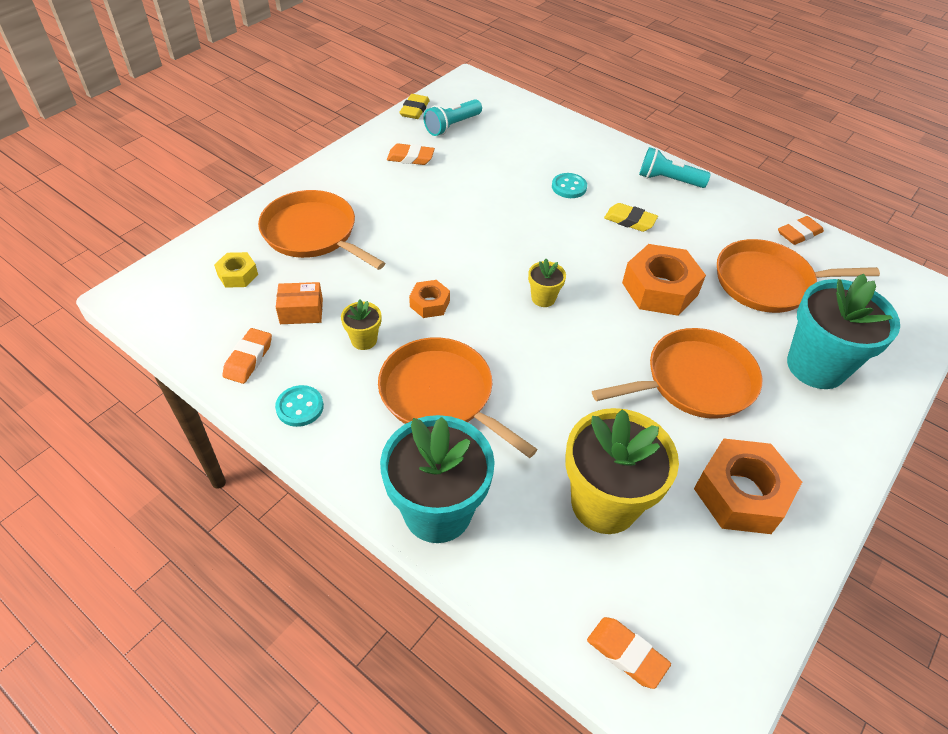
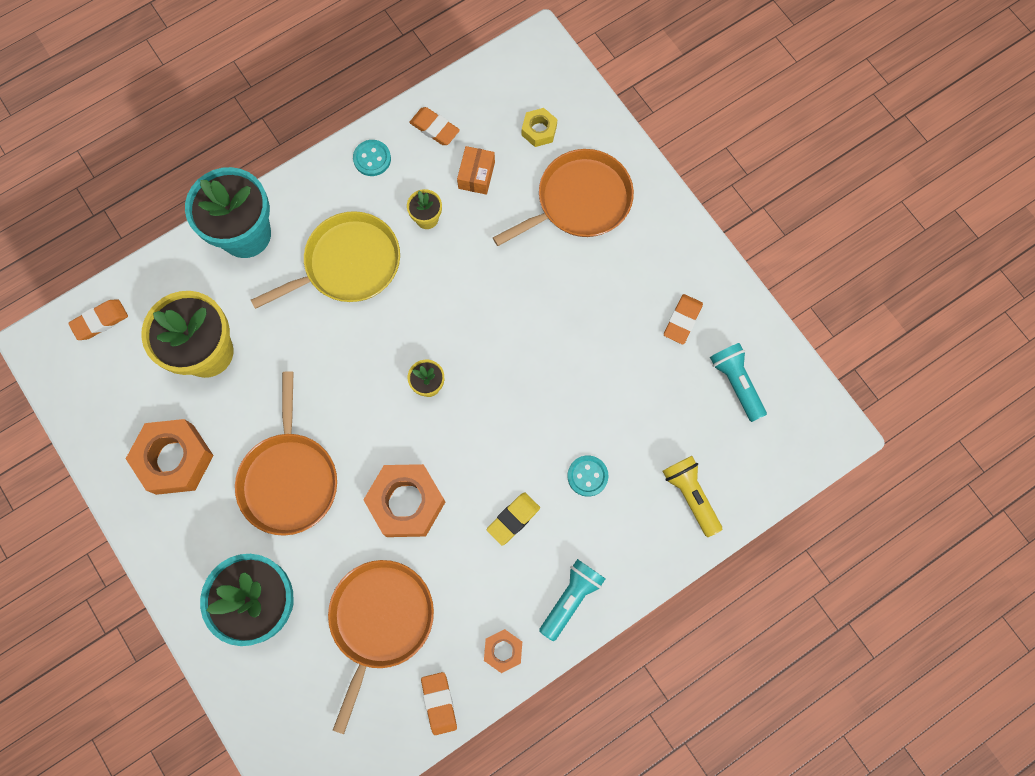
camera: 110 degrees right, 25 degrees up
(414, 110) = (779, 349): yellow eraser -> none
(429, 303) = (453, 282): orange nut -> orange nut (503, 650)
(441, 395) = (348, 264): orange pan -> yellow pan
(552, 135) = (690, 495): none -> yellow flashlight

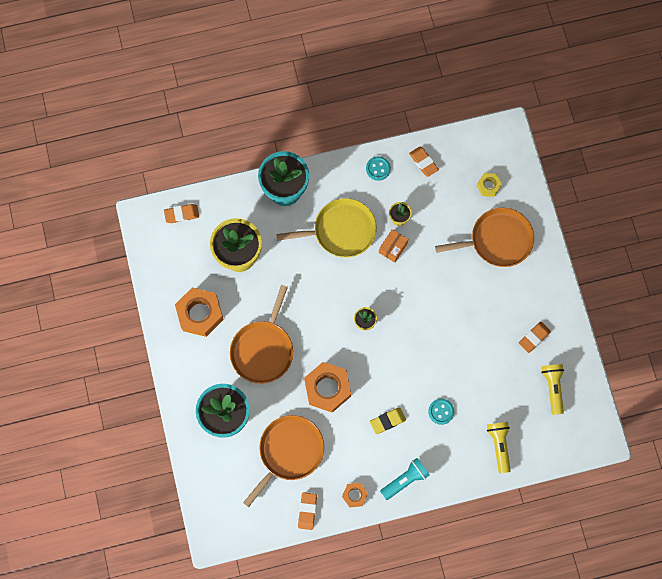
camera: 20 degrees right, 0 degrees up
(476, 175) = (439, 201): orange box -> orange box (393, 248)
(736, 383) = (552, 388): turquoise flashlight -> yellow flashlight

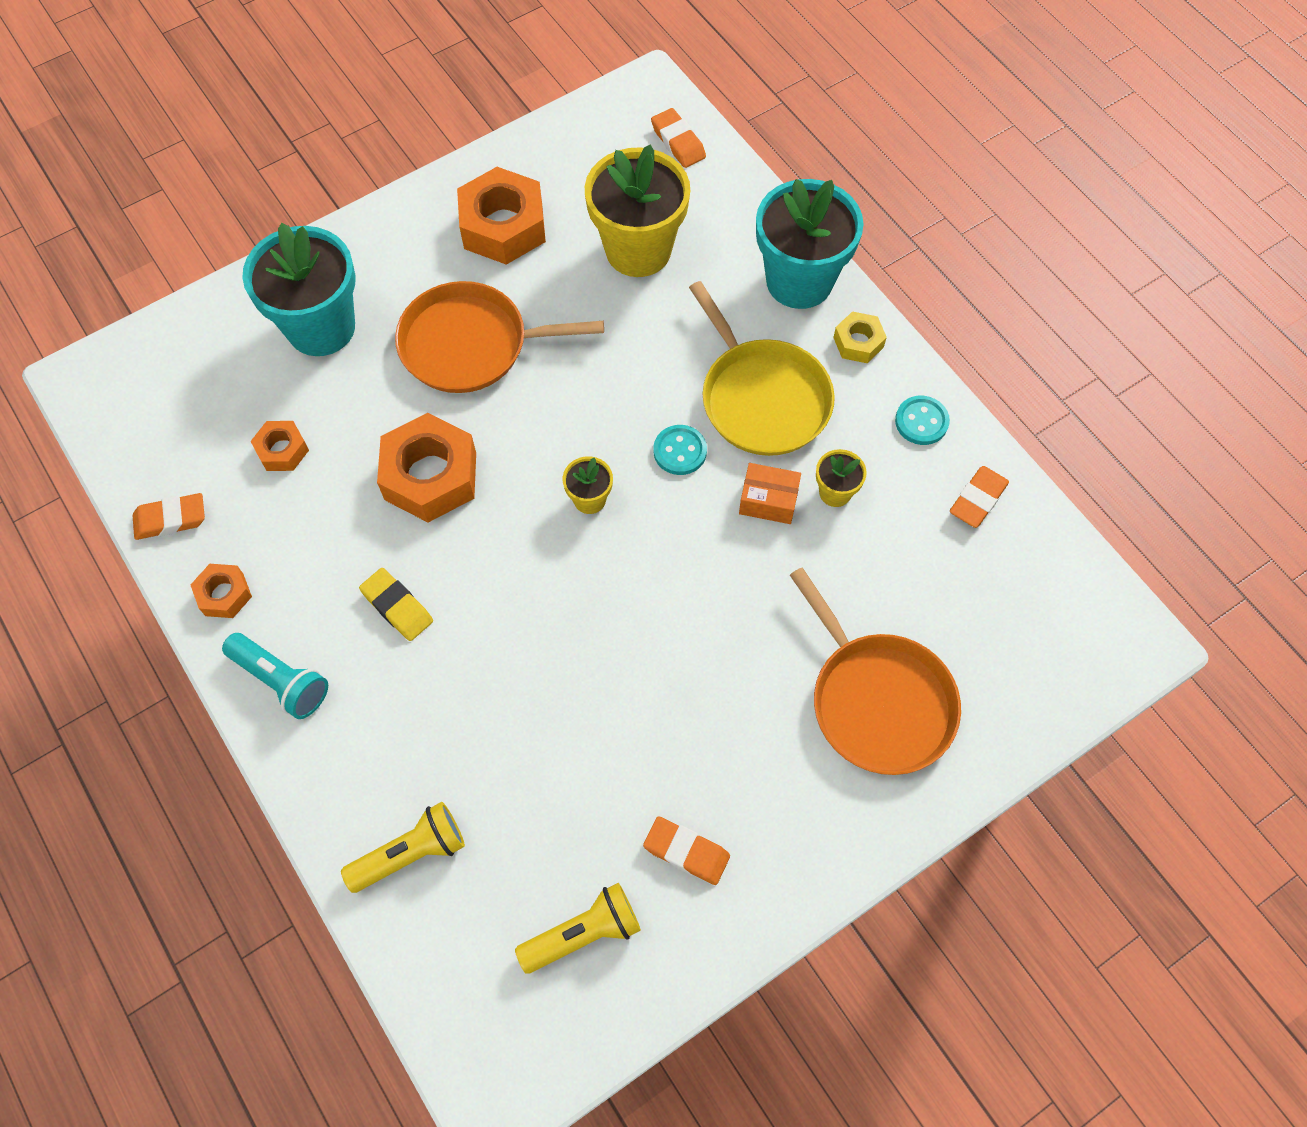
camera: 70 degrees right, 10 degrees down
(289, 452) = (282, 450): orange pan -> orange nut
(441, 411) = (450, 705): turquoise button -> turquoise button (680, 451)
(488, 186) = (991, 643): yellow nut -> yellow nut (858, 342)

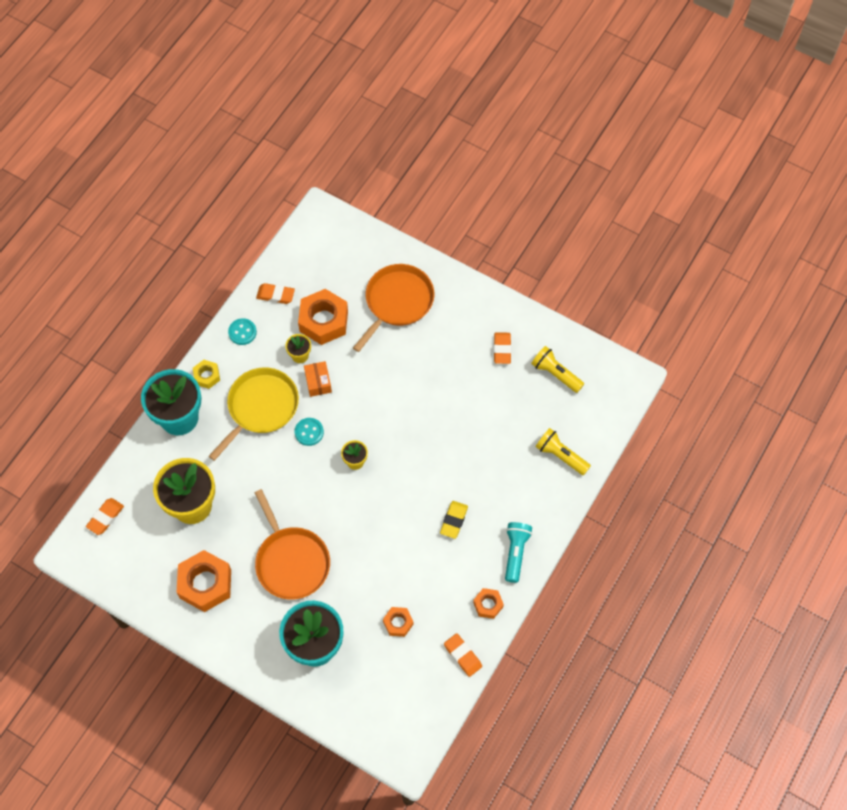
camera: 115 degrees left, 0 degrees up
(430, 476) = (378, 541): orange nut -> orange nut (324, 321)

